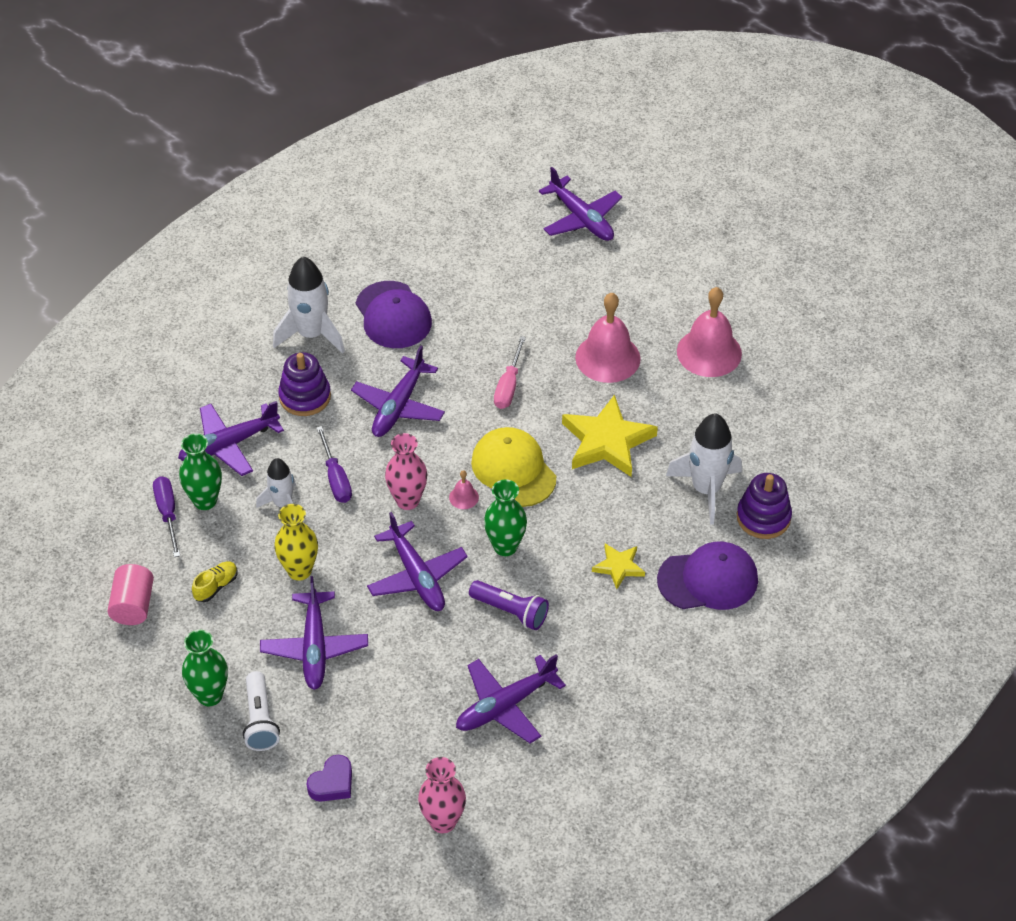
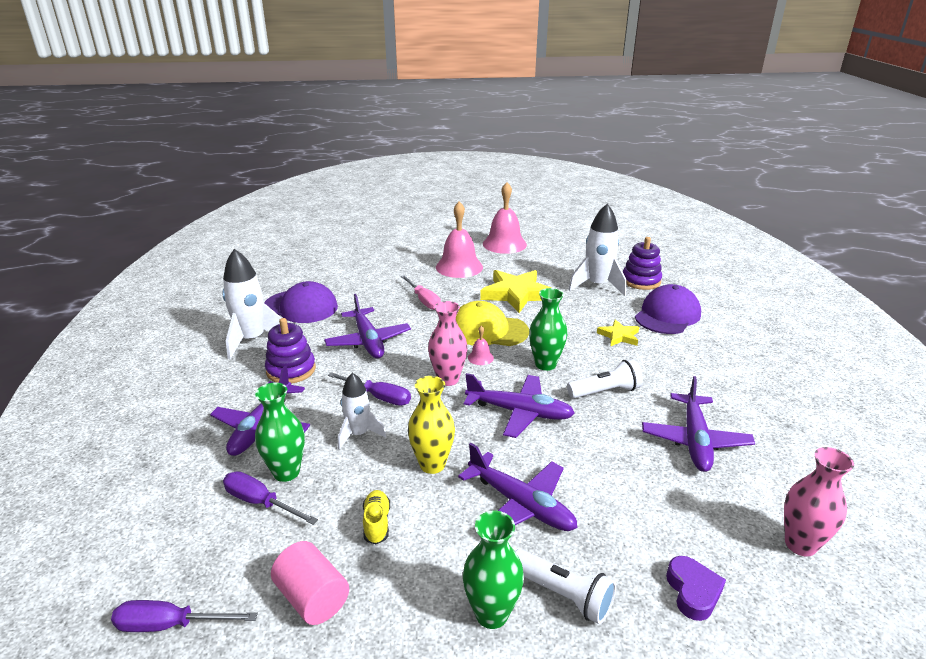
camera: 45 degrees left, 20 degrees down
(54, 561) = (170, 625): none -> purple screwdriver
(510, 611) = (605, 391): purple flashlight -> white flashlight
(581, 218) = (359, 231): purple plane -> none

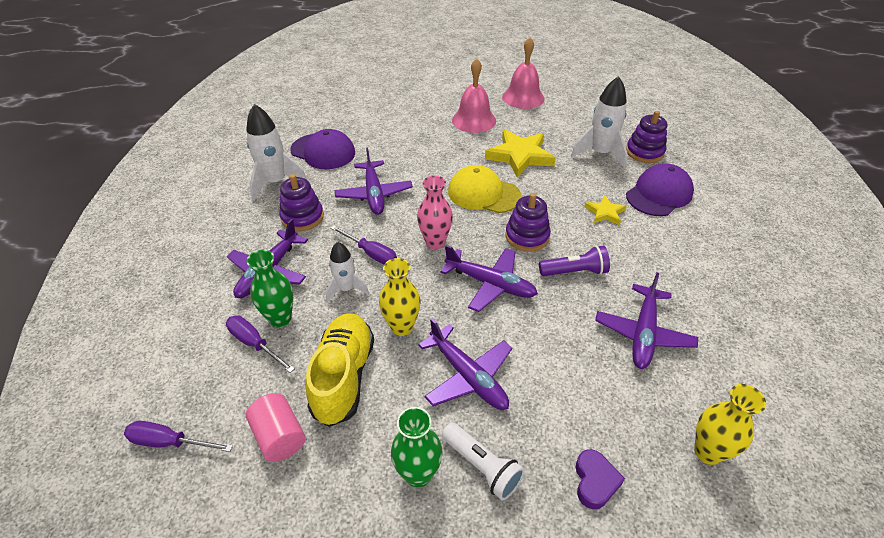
camera: 10 degrees right, 15 degrees up
(377, 523) = (344, 376): yellow shoe -> yellow shoe, size x2.27
(423, 300) = (432, 155): pink screwdriver -> none
(480, 357) = (469, 222): pink bell -> none
(545, 364) = (527, 236): green vase -> purple stacking toy
(605, 391) = (574, 272): white flashlight -> purple flashlight
(800, 544) = (707, 452): pink vase -> yellow vase

